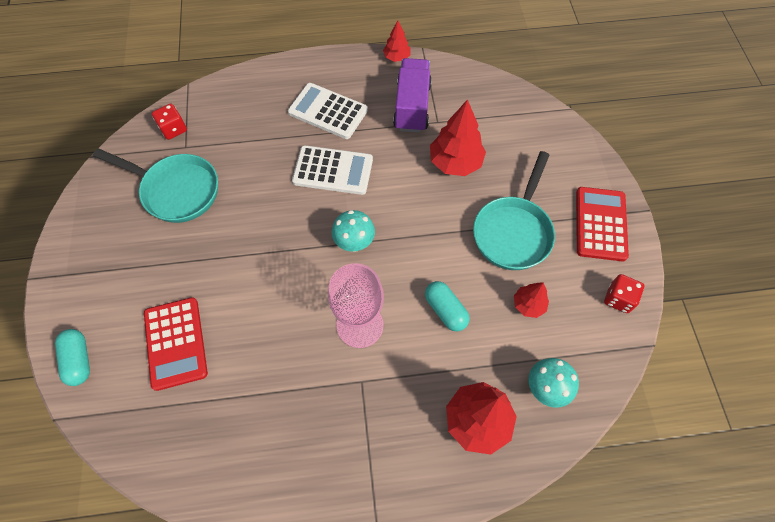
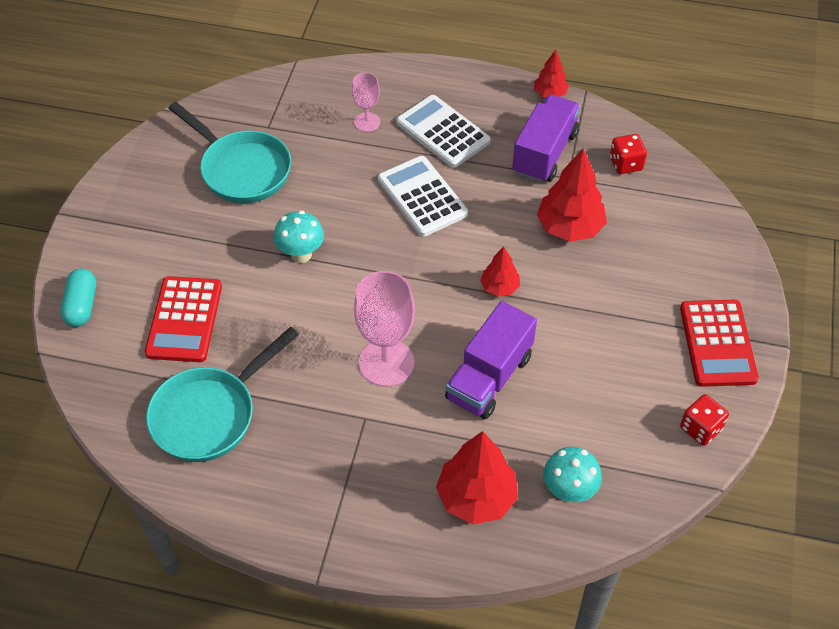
camera: 20 degrees right, 10 degrees down
(173, 129) = (262, 105): red dice -> red dice (625, 164)
(265, 120) = (367, 122): none -> pink goblet
(333, 171) = (422, 197): white calculator -> white calculator turned 150 degrees counterclockwise
(354, 243) = (415, 279): turquoise mushroom -> turquoise mushroom (301, 254)
(445, 310) = (489, 377): turquoise capsule -> purple truck
(513, 231) = (606, 320): turquoise pan -> turquoise pan (210, 414)
(528, 305) = (588, 401): red tree -> red tree (499, 287)
(600, 224) = (717, 343): red calculator -> red calculator turned 150 degrees clockwise

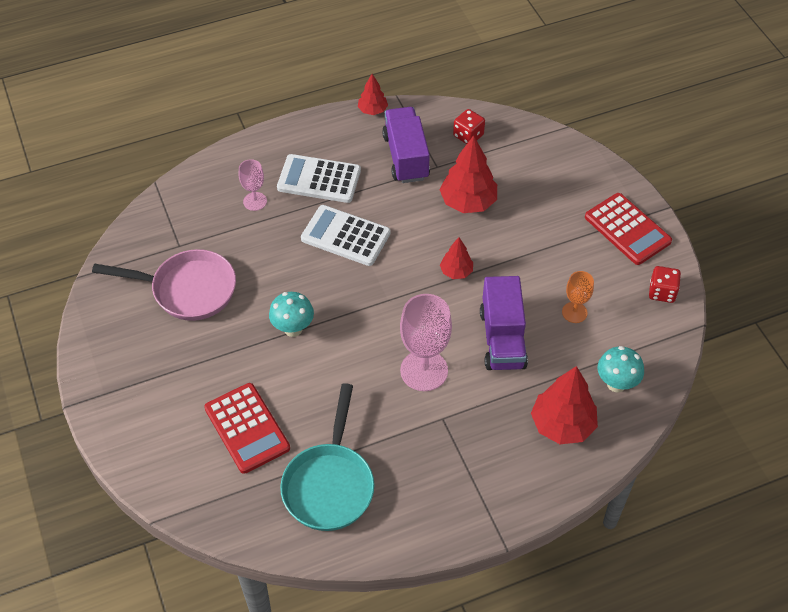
camera: 35 degrees left, 0 degrees up
(82, 306) = (154, 466): turquoise capsule -> none
(241, 169) = (188, 290): turquoise pan -> pink pan
(586, 394) = (574, 312): none -> orange goblet

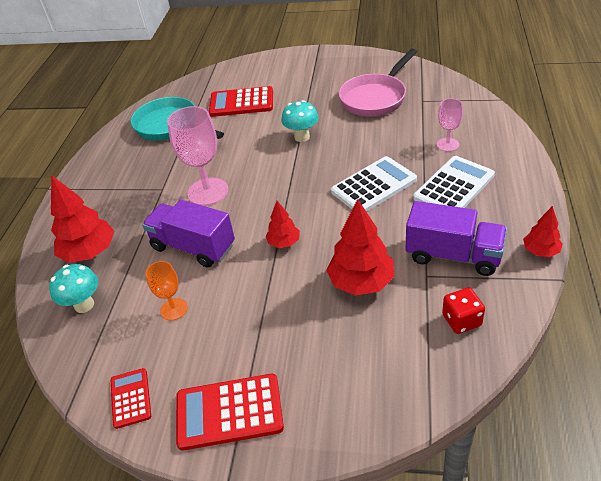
camera: 125 degrees right, 10 degrees down
(662, 292) = (131, 398): red dice -> red calculator

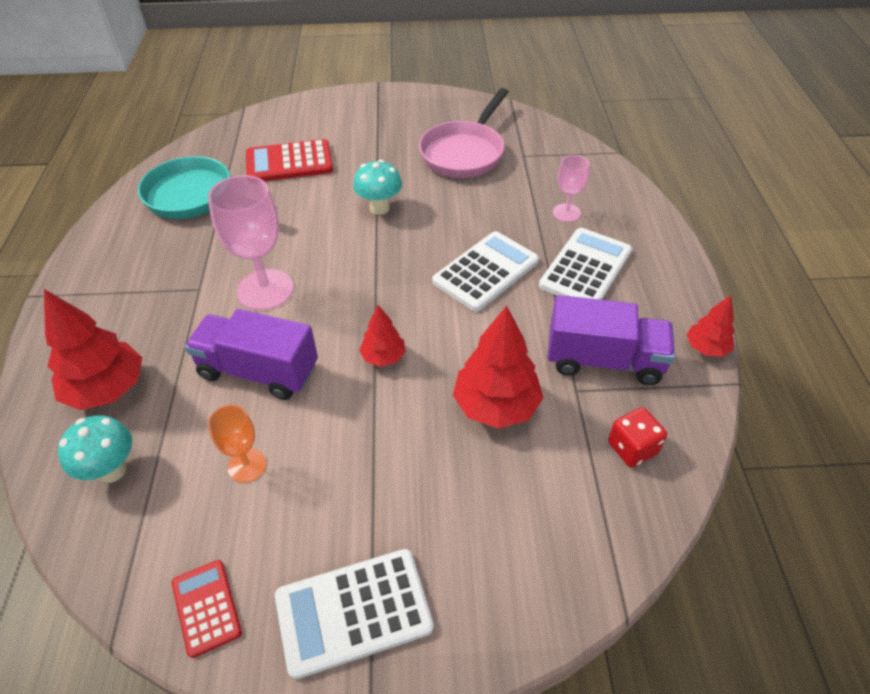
camera: 15 degrees left, 5 degrees up
(229, 412) = (353, 612): red calculator -> white calculator

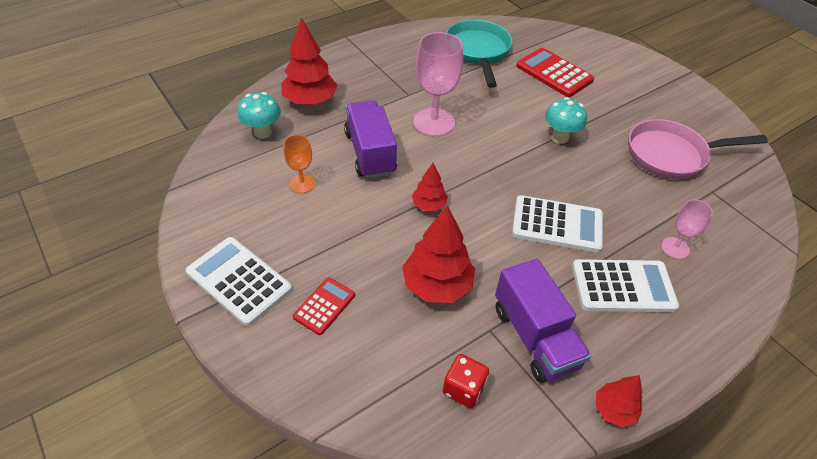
camera: 55 degrees right, 0 degrees up
(206, 607) = (207, 215): red calculator -> red calculator (324, 306)

